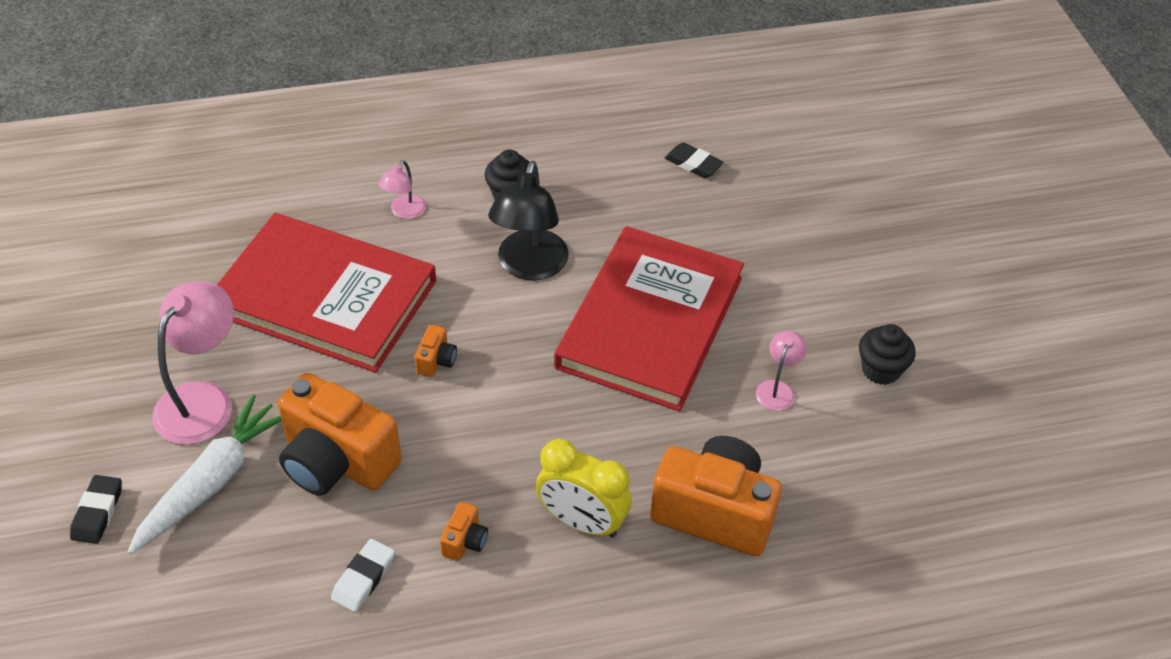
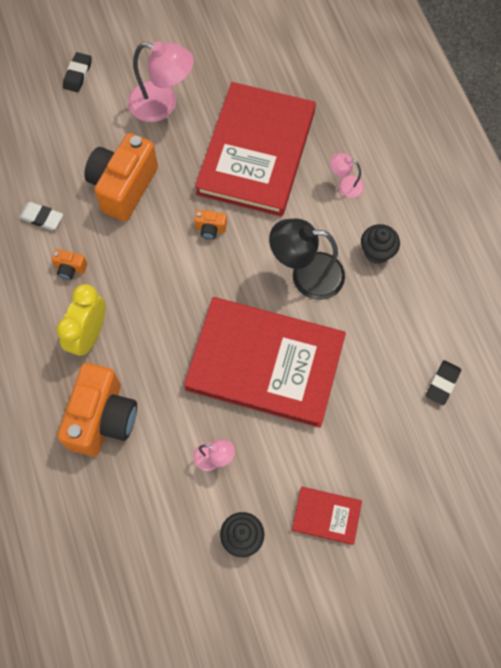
camera: 85 degrees right, 20 degrees up
(97, 512) = (78, 74): black eraser -> black eraser turned 75 degrees counterclockwise
(212, 481) = (103, 124): white carrot -> none
(852, 286) = (326, 516): none -> red book

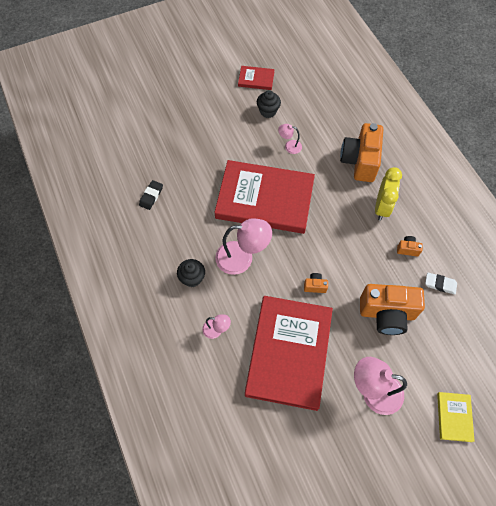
camera: 175 degrees right, 5 degrees down
(78, 74) = (454, 417): black eraser -> yellow book
(123, 187) = (387, 314): orange camera -> orange camera turned 75 degrees clockwise
(306, 275) = (242, 258): black lamp -> pink lamp
(326, 516) = (222, 124): red book -> red book (256, 79)

